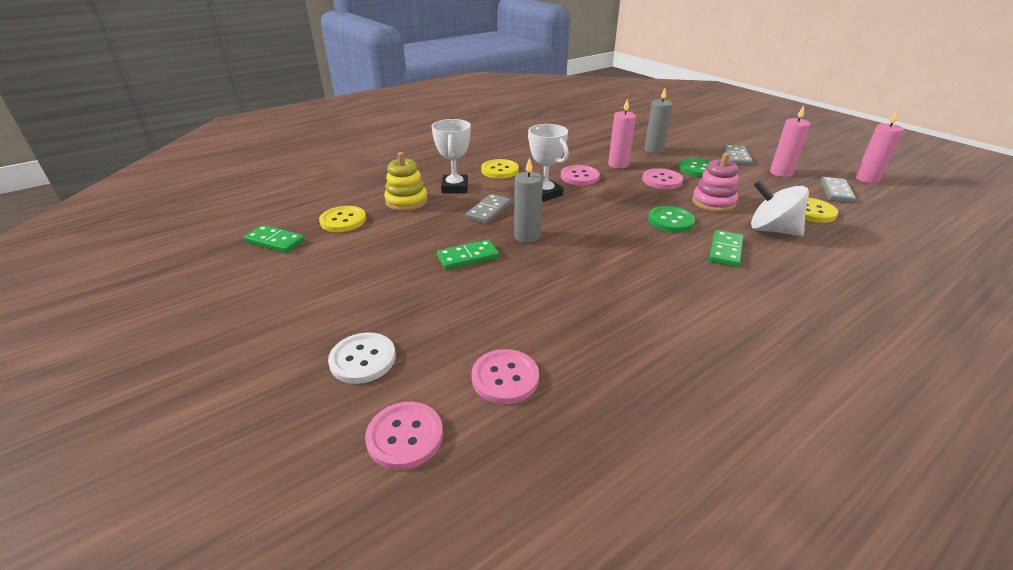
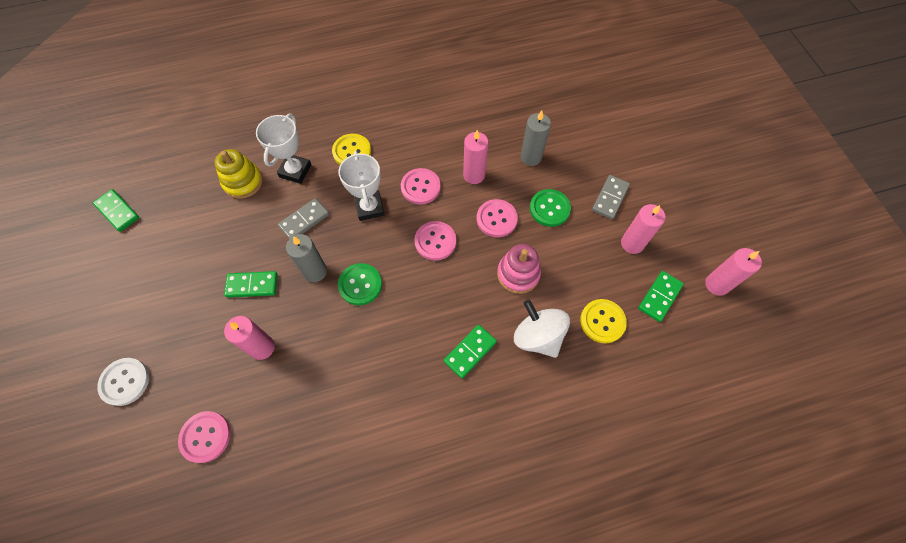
camera: 20 degrees right, 30 degrees up
(343, 220) = (179, 197): yellow button -> none
(405, 436) = (120, 465): pink button -> pink button (435, 241)
(515, 294) = (262, 347): none -> pink candle
(670, 221) = (455, 290): green button -> green button (360, 285)
(836, 192) = (659, 297): grey domino -> green domino

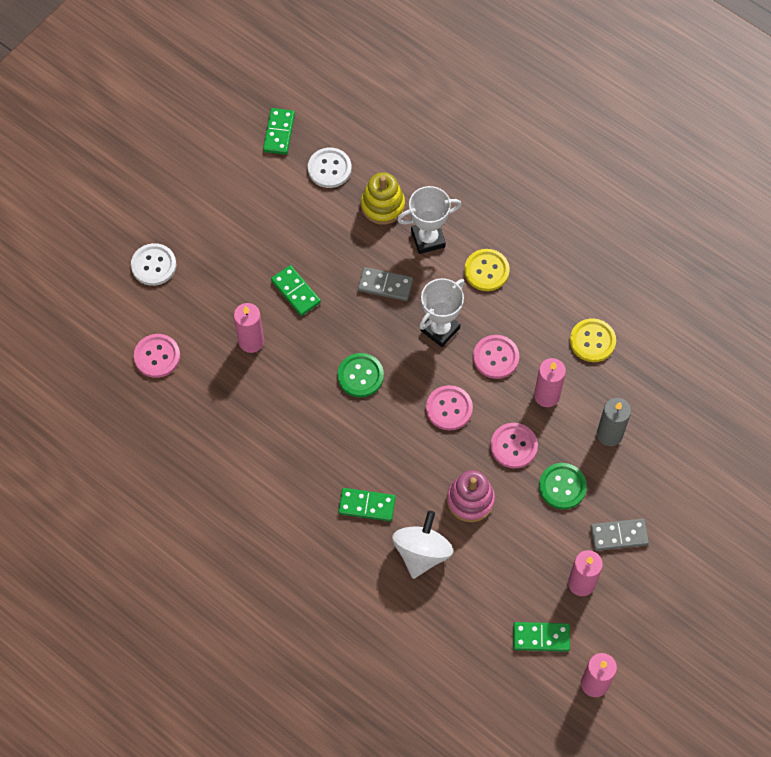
camera: 55 degrees right, 0 degrees up
(180, 197) = (329, 169): none -> white button
(315, 271) = (345, 331): grey candle -> none
(602, 321) = (477, 600): yellow button -> yellow button (592, 341)

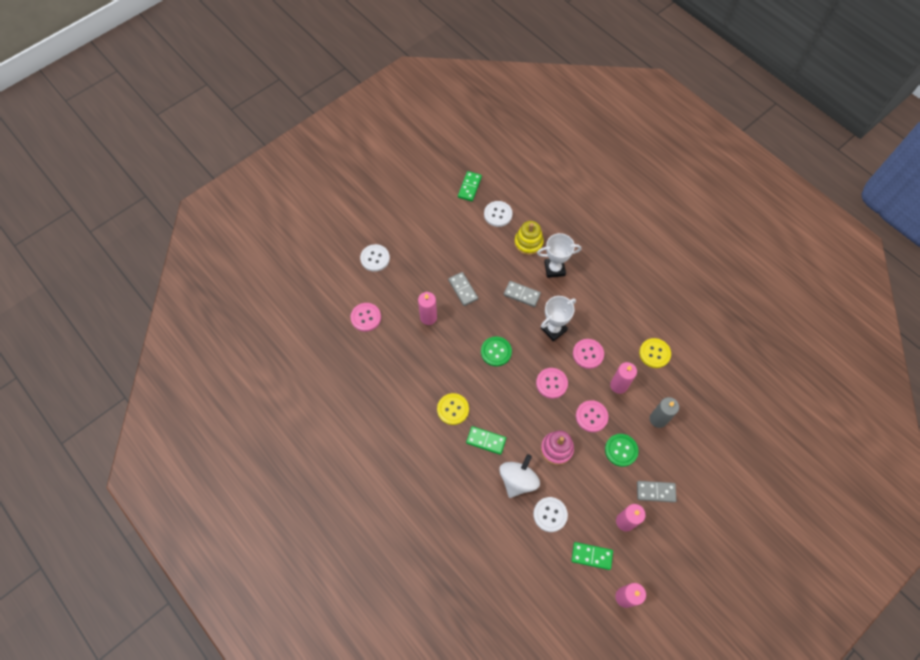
camera: 10 degrees right, 0 degrees up
(295, 292) = (463, 289): green domino -> grey domino
(474, 592) = (550, 514): none -> white button
(486, 271) = (590, 295): yellow button -> yellow button (453, 409)

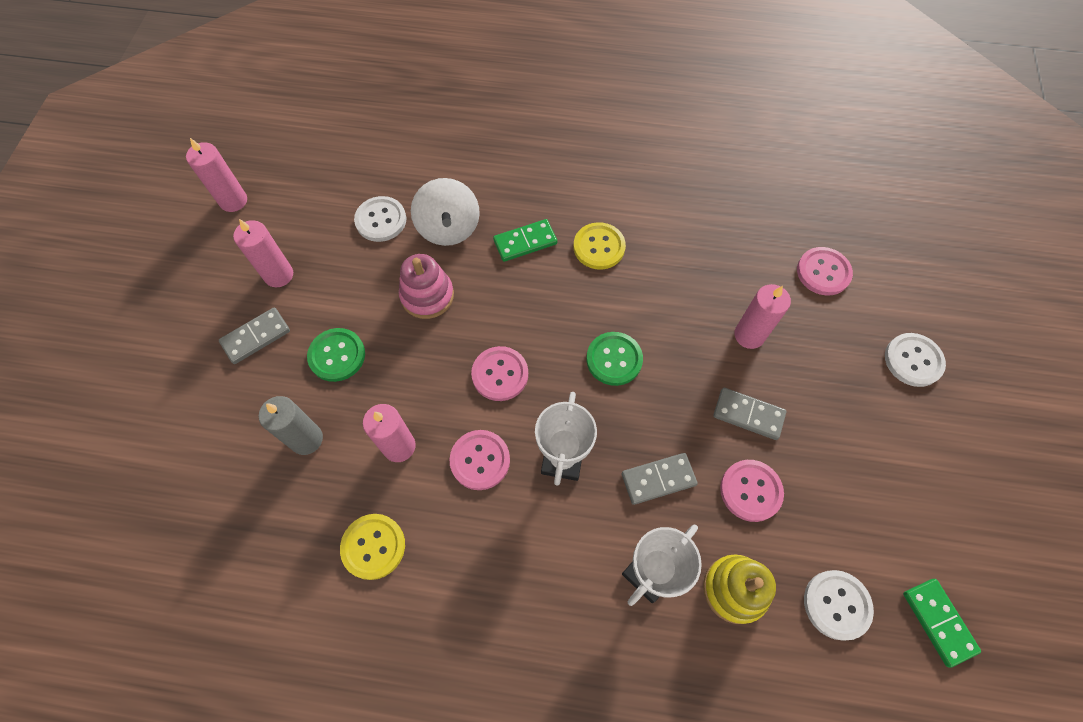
camera: 140 degrees right, 0 degrees up
(591, 416) = (409, 370): pink button -> pink button (750, 491)
(591, 556) = (299, 213): green domino -> none

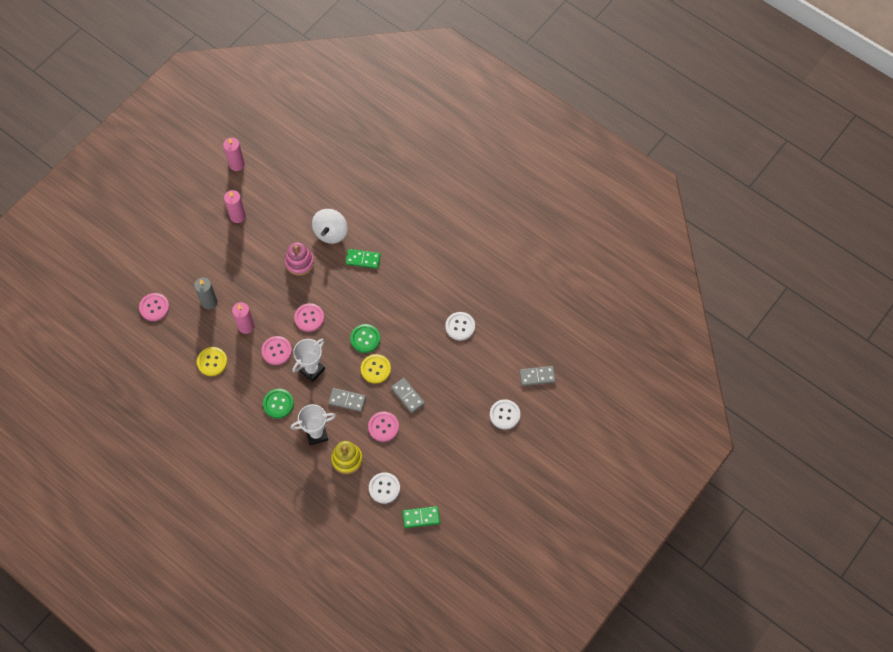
camera: 30 degrees right, 0 degrees up
(256, 337) = (212, 242): grey domino -> grey domino (537, 376)
(337, 355) = (242, 270): green button -> green button (278, 404)
(381, 220) = (301, 211): white button -> white button (460, 326)
(599, 247) = (397, 281): yellow button -> yellow button (375, 369)
(749, 335) = (436, 361): pink candle -> none
(823, 272) = (497, 351): pink button -> pink button (154, 307)
(938, 622) = (421, 517): green domino -> green domino turned 75 degrees clockwise

